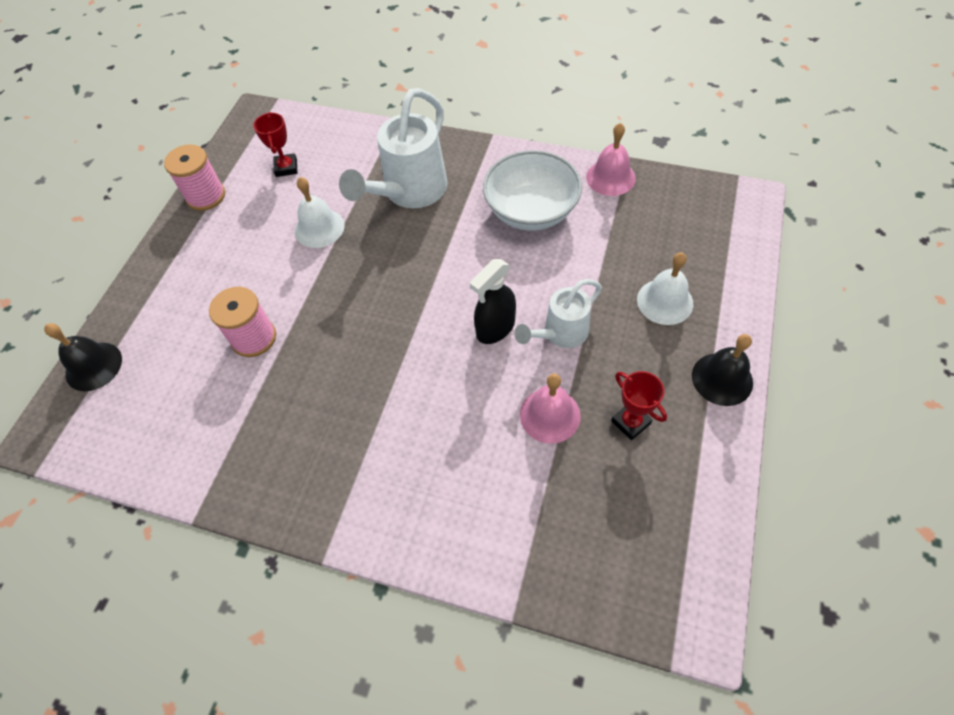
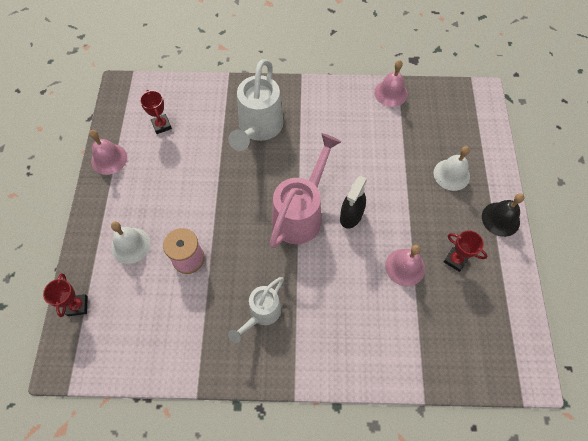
camera: 20 degrees left, 5 degrees up
(93, 366) = (77, 306): black bell -> red trophy
(206, 196) = (109, 159): pink spool -> pink bell
(319, 228) = (204, 167): white bell -> white bell (130, 245)
(425, 311) = (301, 214): none -> pink watering can
(531, 211) = (346, 127): white bowl -> none
(560, 333) = (394, 210): white watering can -> white watering can (261, 314)

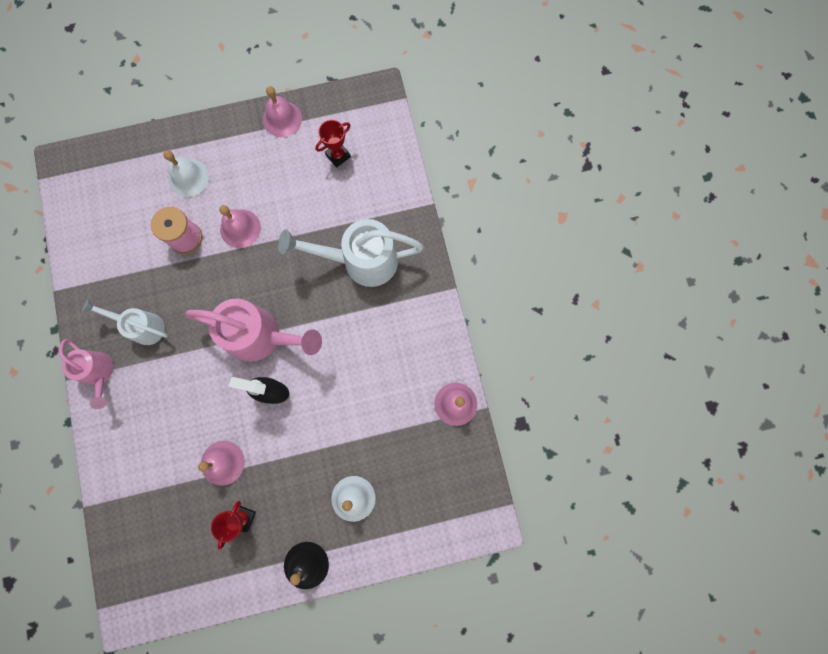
camera: 75 degrees right, 15 degrees up
(77, 306) = (118, 154): red trophy -> none
(196, 211) = (240, 228): none -> pink bell
(296, 363) = (100, 373): none -> pink watering can

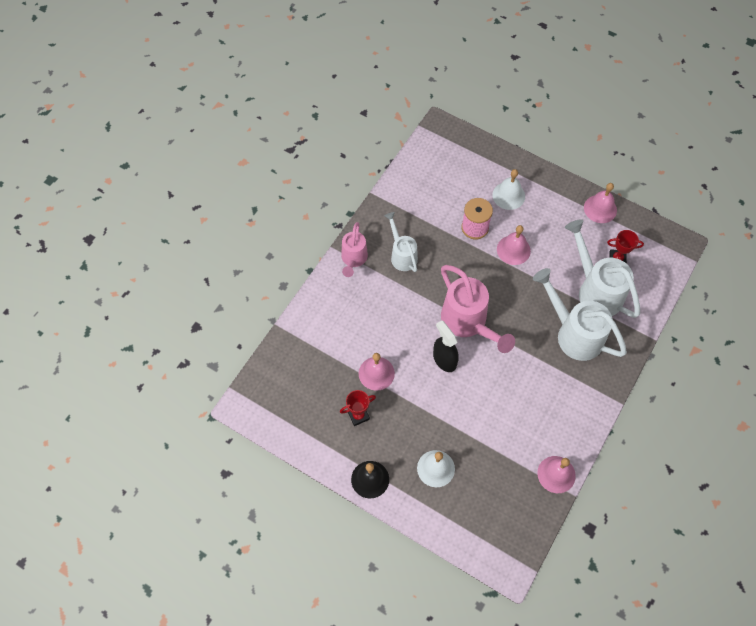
camera: 45 degrees right, 15 degrees down
(345, 202) = (595, 290): none -> white watering can

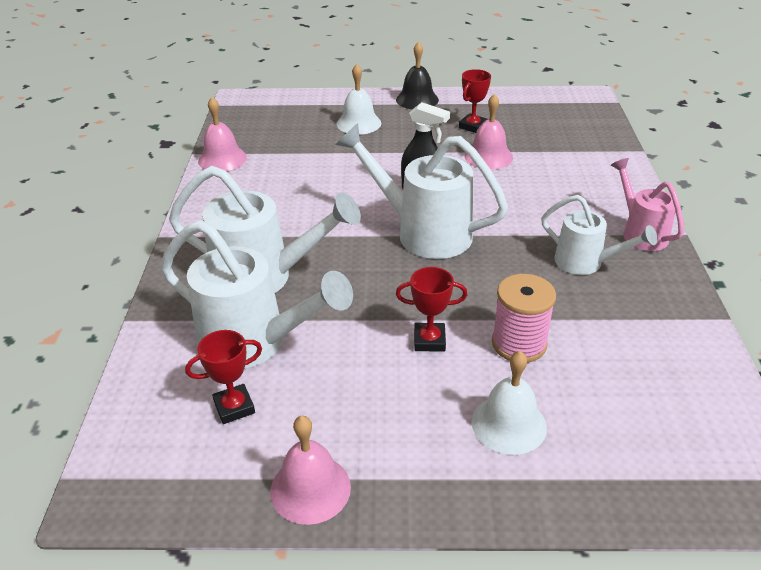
camera: 150 degrees right, 25 degrees down
(468, 323) = (423, 232): pink watering can -> white watering can
(513, 250) = (429, 340): pink bell -> red trophy

